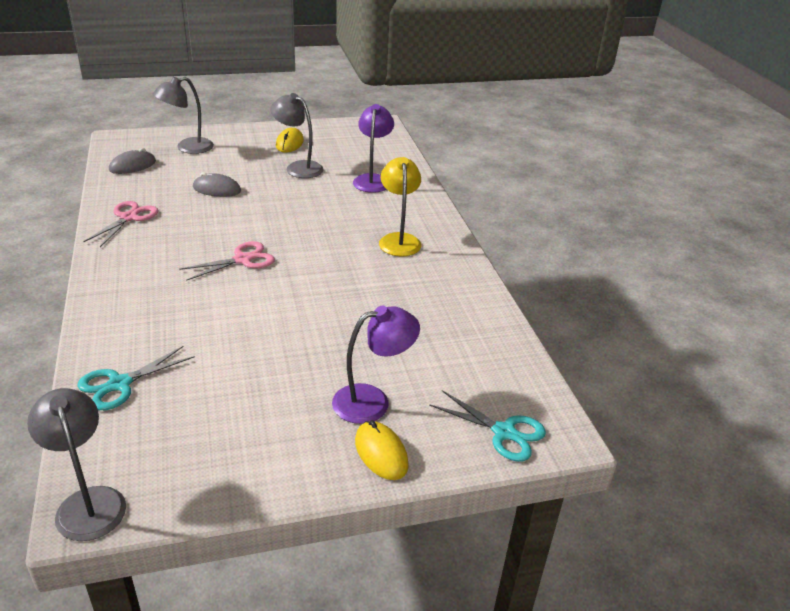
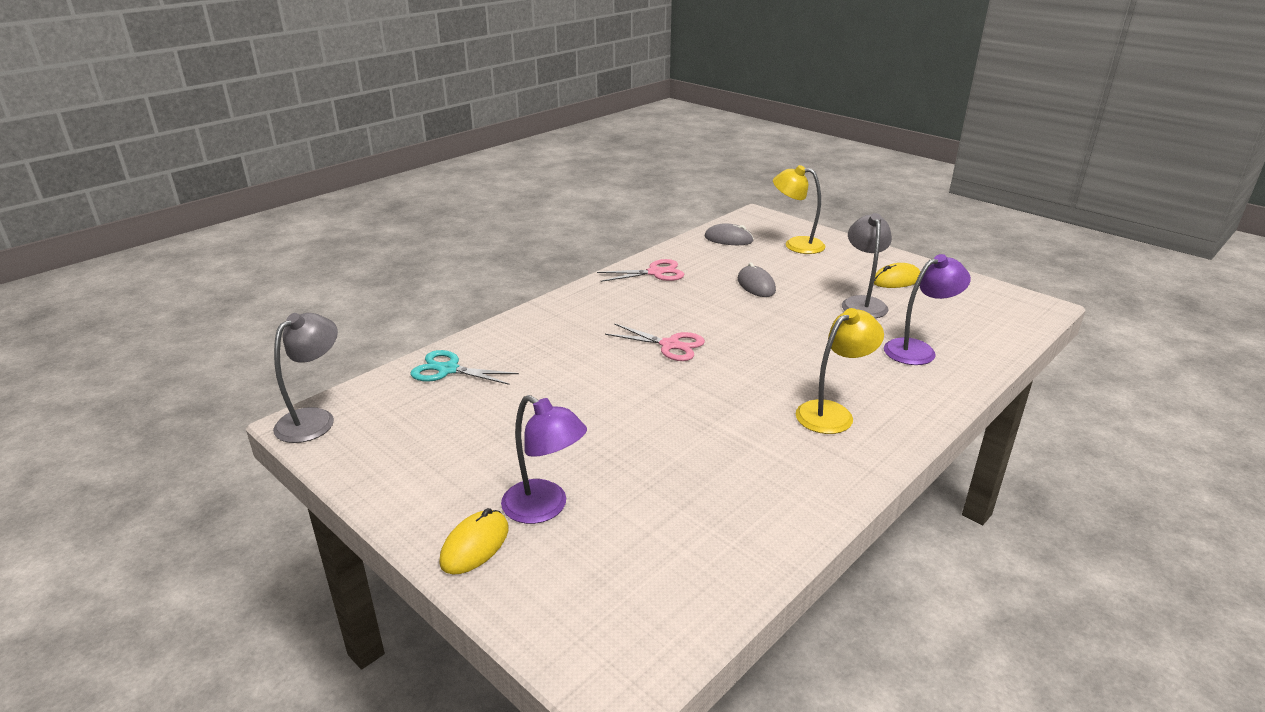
camera: 60 degrees right, 5 degrees down
(187, 148) = (796, 244): grey lamp -> yellow lamp
(504, 432) = (580, 628): turquoise scissors -> none

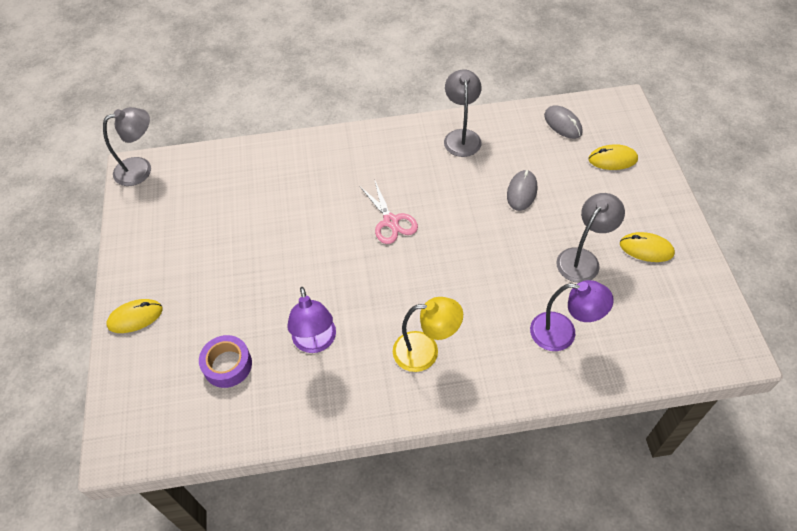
camera: 40 degrees right, 25 degrees up
(448, 370) = (239, 166): turquoise scissors -> none
(545, 508) = (188, 314): purple lamp -> purple lamp (315, 342)
(652, 525) = (227, 365): none -> purple tape
(655, 273) = (461, 137): pink scissors -> grey lamp
(796, 244) = (612, 159): yellow lamp -> yellow mouse

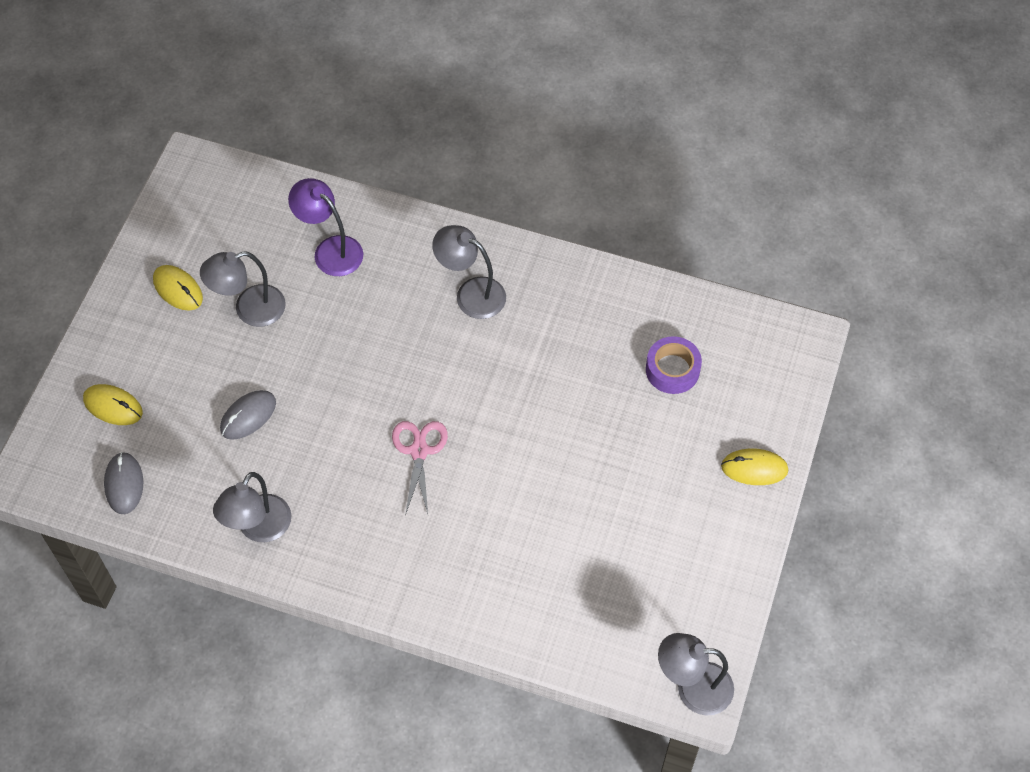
camera: 155 degrees left, 5 degrees up
(315, 342) = (574, 352): purple lamp -> none
(425, 351) = (471, 293): yellow lamp -> grey lamp

